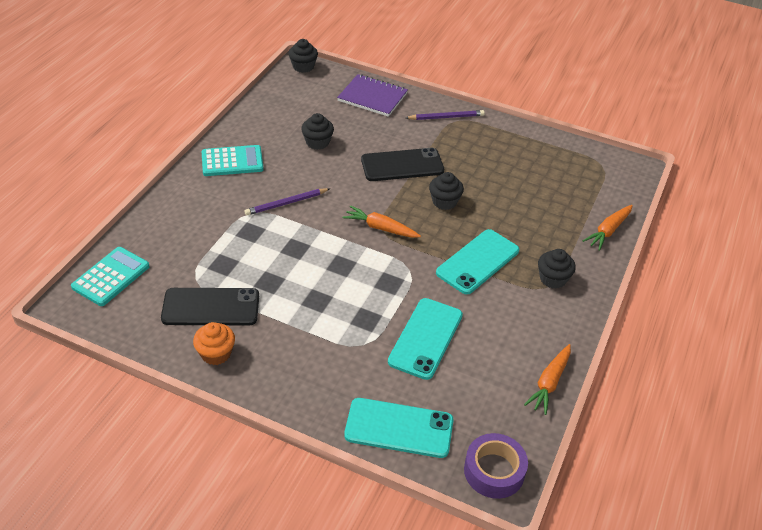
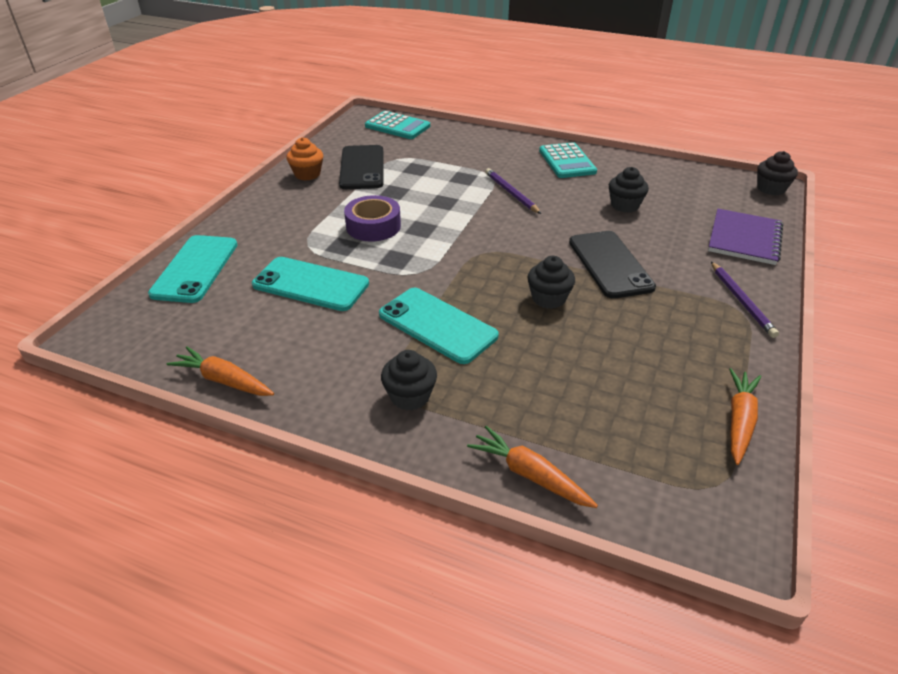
camera: 90 degrees right, 5 degrees down
(380, 228) = (486, 251): orange carrot -> orange carrot (739, 421)
(494, 471) = (117, 330): purple tape -> purple tape (373, 226)

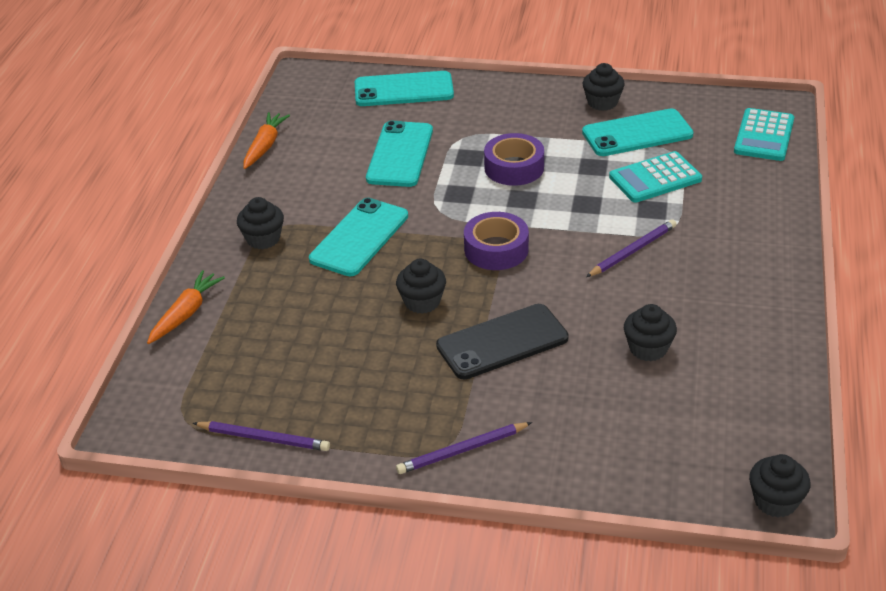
camera: 80 degrees right, 0 degrees up
(307, 174) = (602, 102): orange cupcake -> black cupcake
(362, 168) = (637, 133): black phone -> turquoise phone
(486, 251) = (496, 249): none -> purple tape
(567, 161) = (747, 289): turquoise calculator -> turquoise calculator (655, 178)
(739, 421) = (264, 438): orange carrot -> purple pencil
(744, 239) = (608, 461): purple notebook -> none

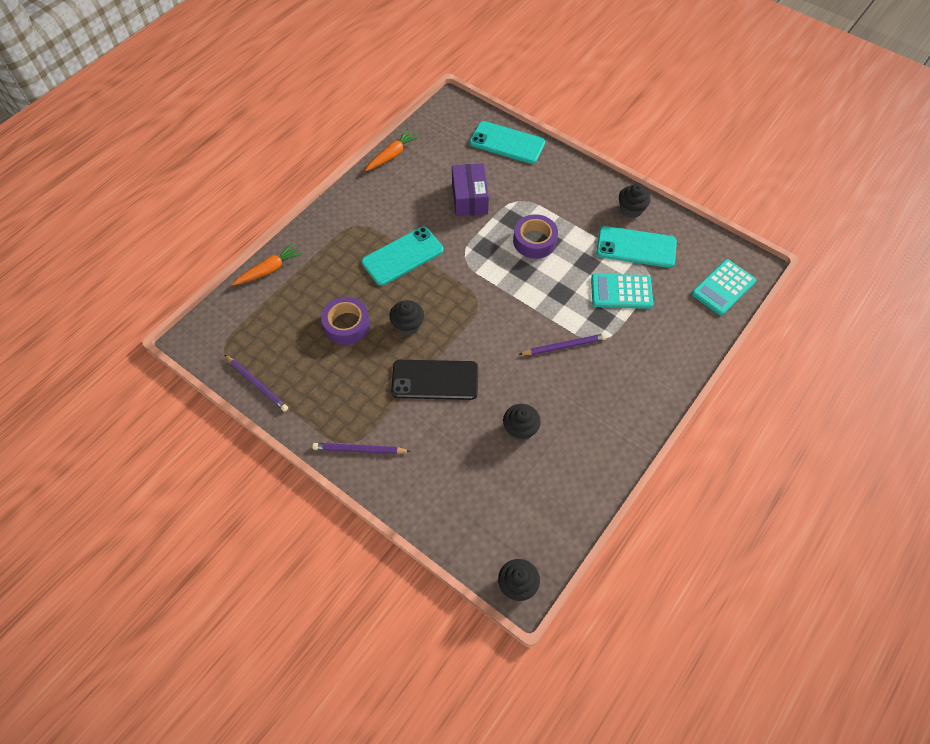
camera: 25 degrees right, 20 degrees up
(263, 239) = (346, 231): black cupcake -> none
(400, 154) = (470, 198): turquoise phone -> purple box
(496, 249) = (479, 304): purple tape -> purple tape (346, 325)

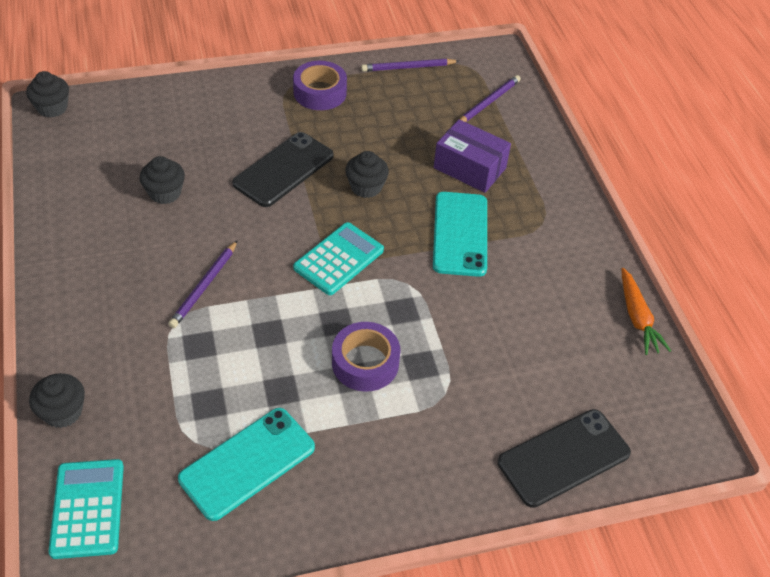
camera: 125 degrees right, 10 degrees down
(269, 270) = (538, 132): orange carrot -> none
(346, 325) = (413, 148): purple tape -> purple tape (320, 92)
(359, 450) = (274, 90): purple pencil -> purple pencil (488, 102)
(470, 198) = (494, 346): purple box -> purple box (469, 168)
(507, 143) = (564, 458): turquoise phone -> black phone
(621, 291) = (207, 391): turquoise calculator -> turquoise calculator (339, 259)
(631, 209) = (309, 512): black cupcake -> black cupcake (63, 412)

